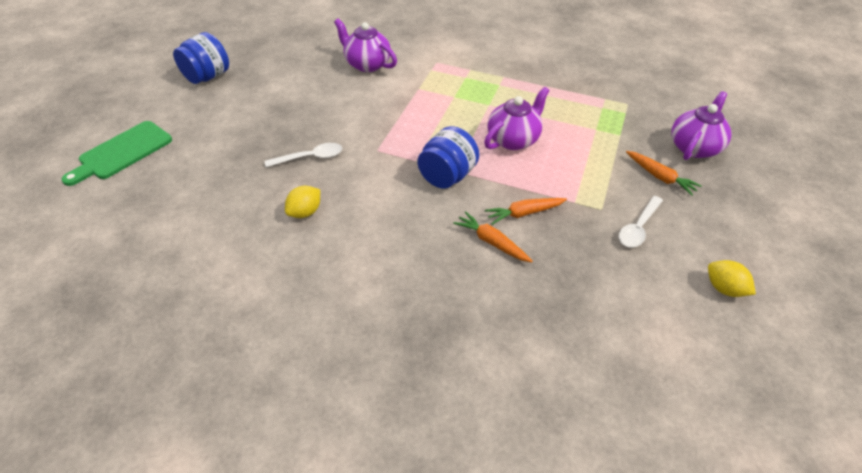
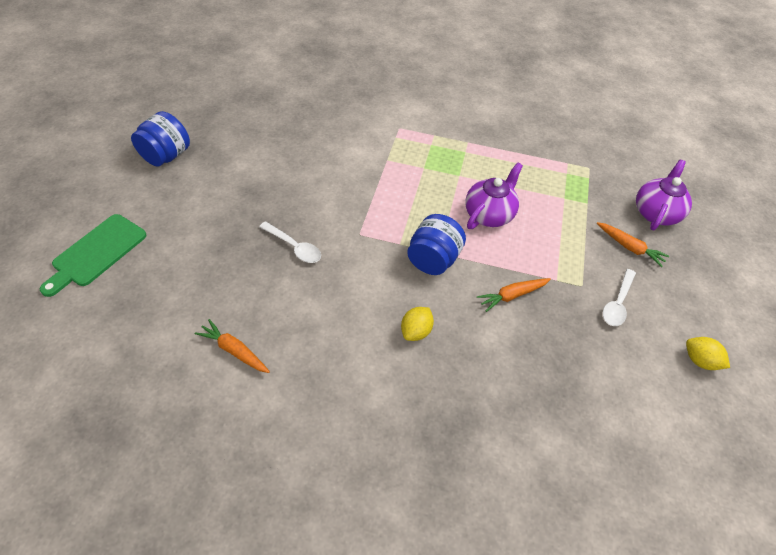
camera: 10 degrees left, 5 degrees up
(305, 212) = (302, 310): yellow lemon -> yellow lemon (416, 331)
(310, 157) = (294, 247): white spoon -> white spoon turned 60 degrees clockwise
(367, 64) = (330, 133): purple teapot -> none
(491, 242) = (487, 329): orange carrot -> orange carrot (234, 350)

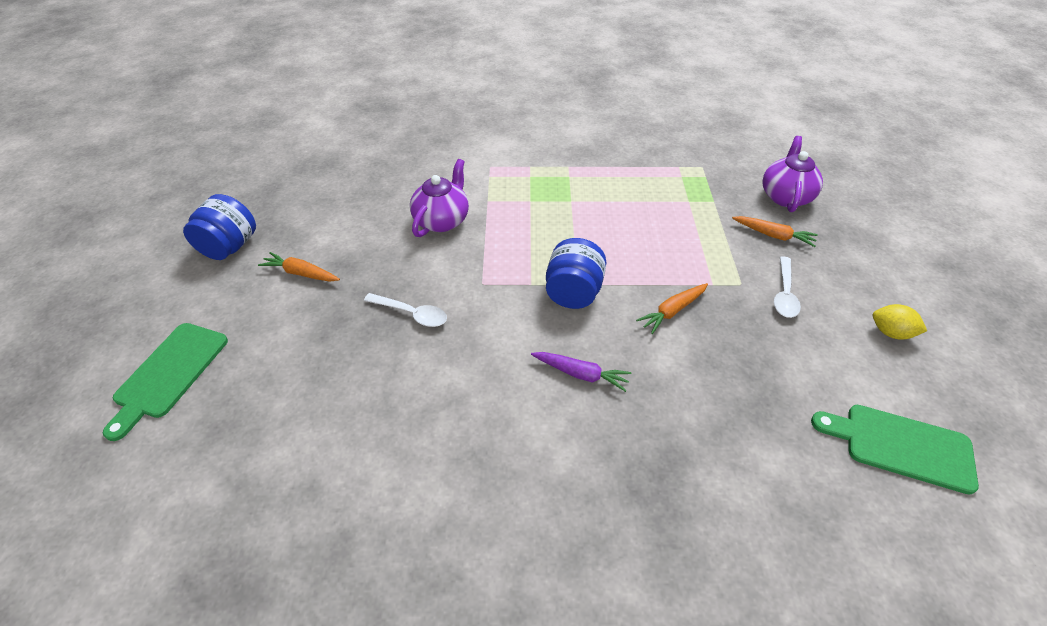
camera: 10 degrees left, 5 degrees down
(234, 350) = (374, 448): orange carrot -> orange carrot (301, 273)
(416, 331) = (581, 374): yellow lemon -> purple carrot
(489, 214) = (616, 233): purple teapot -> purple teapot (442, 220)
(665, 459) = (901, 446): none -> green cutting board

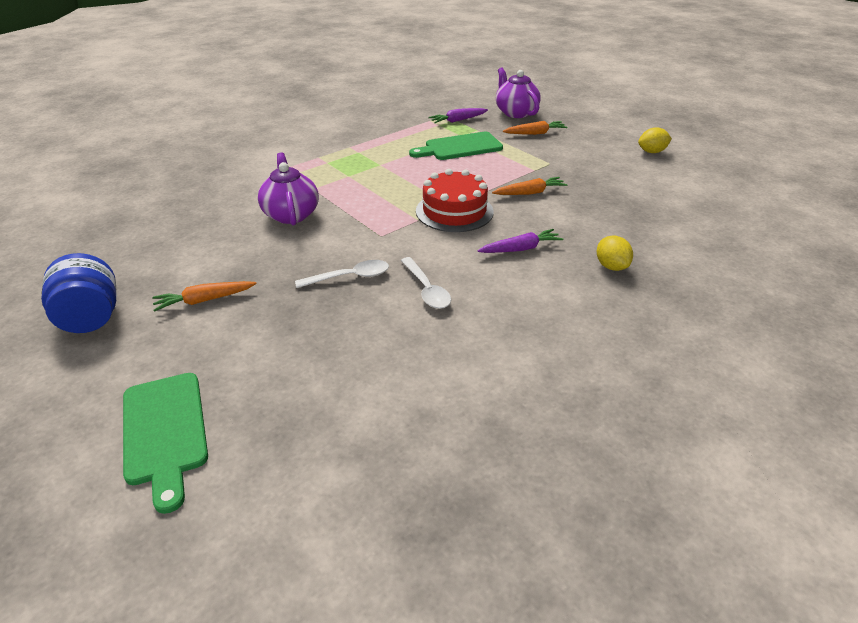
camera: 40 degrees left, 10 degrees down
(573, 292) = (454, 211): blue jar -> red cake
(643, 454) = (611, 266): none -> yellow lemon
(672, 311) = (530, 193): orange carrot -> orange carrot turned 120 degrees counterclockwise
(708, 179) = (458, 120): none -> purple carrot
(784, 294) = (579, 157): white spoon -> white spoon (426, 289)
(901, 446) = (719, 196): green cutting board -> green cutting board (460, 147)

